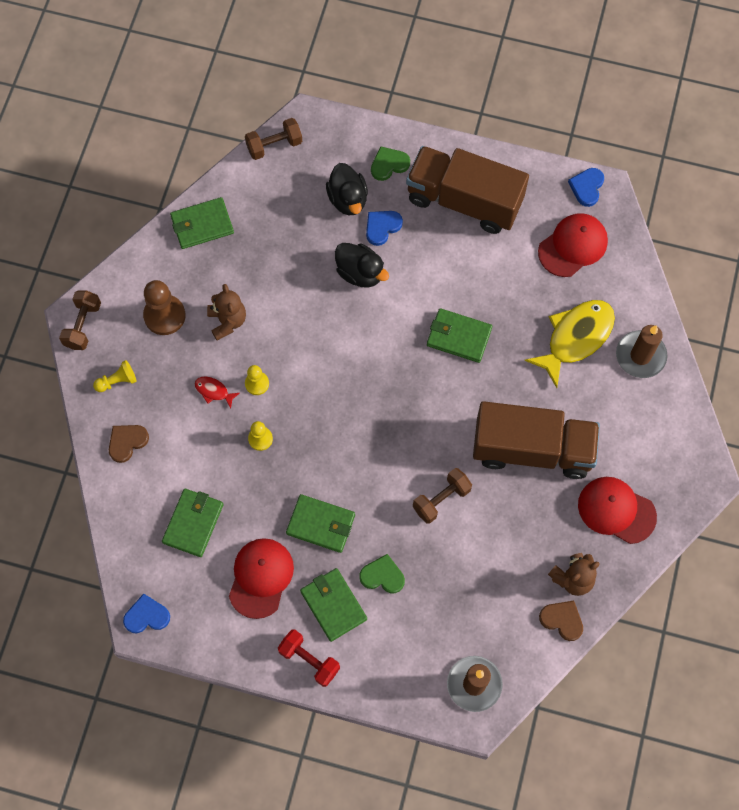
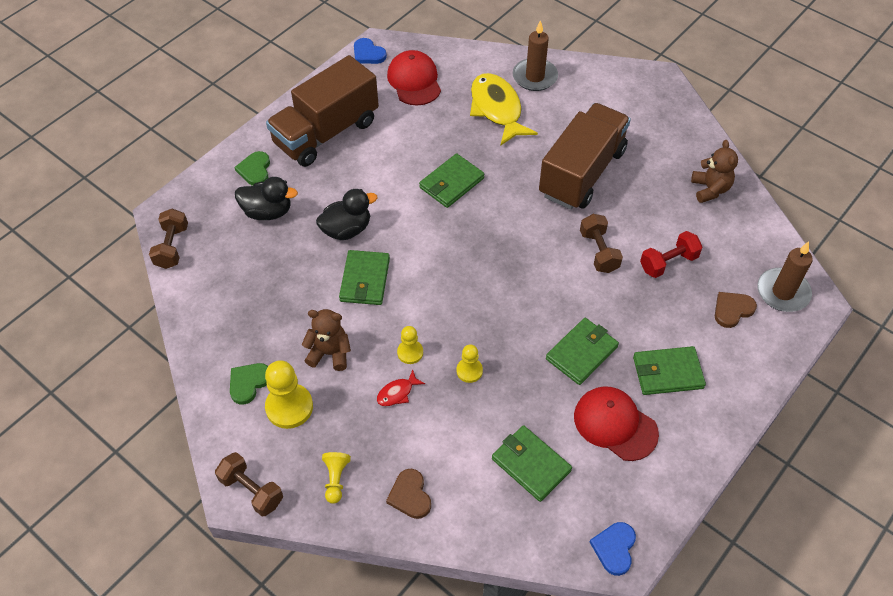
camera: 65 degrees left, 15 degrees down
(164, 316) = (289, 407): brown pawn -> yellow pawn
(202, 225) = (212, 337): green wallet -> green wallet (365, 280)
(309, 660) = (716, 413): red dumbbell -> red dumbbell (668, 263)
(382, 227) = (312, 197): blue heart -> none
(382, 576) = (653, 323): green heart -> green heart (248, 383)
(562, 620) = (745, 210): brown heart -> brown heart (732, 310)
(616, 510) = (661, 140): red cap -> none

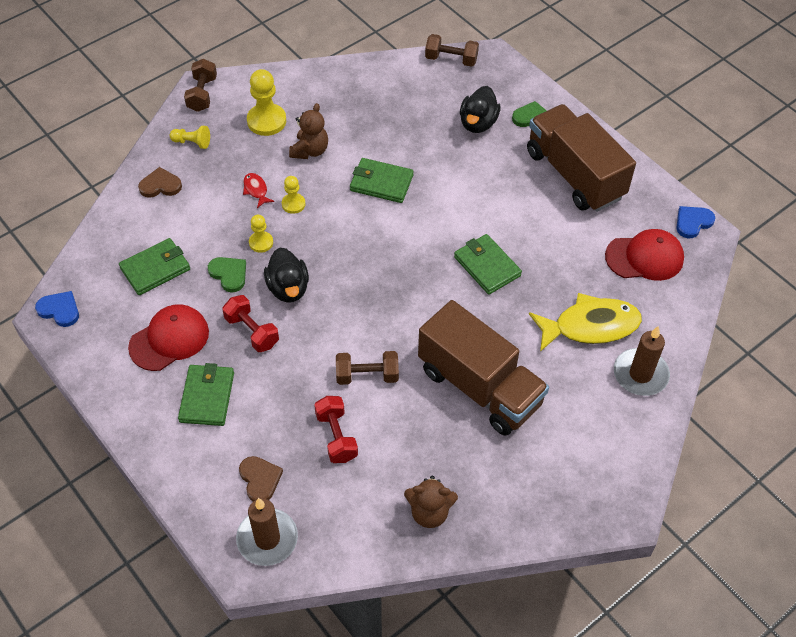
camera: 100 degrees right, 0 degrees up
(248, 383) = (297, 99): green heart -> green heart (229, 274)
(252, 490) = (202, 94): brown dumbbell -> brown dumbbell turned 45 degrees counterclockwise
(347, 229) = (444, 177): black duck -> black duck (288, 288)
(581, 353) = (252, 331): green wallet -> red dumbbell

